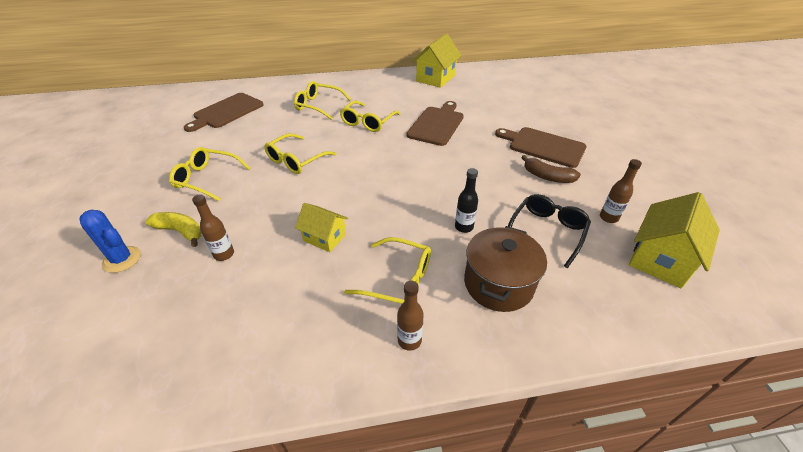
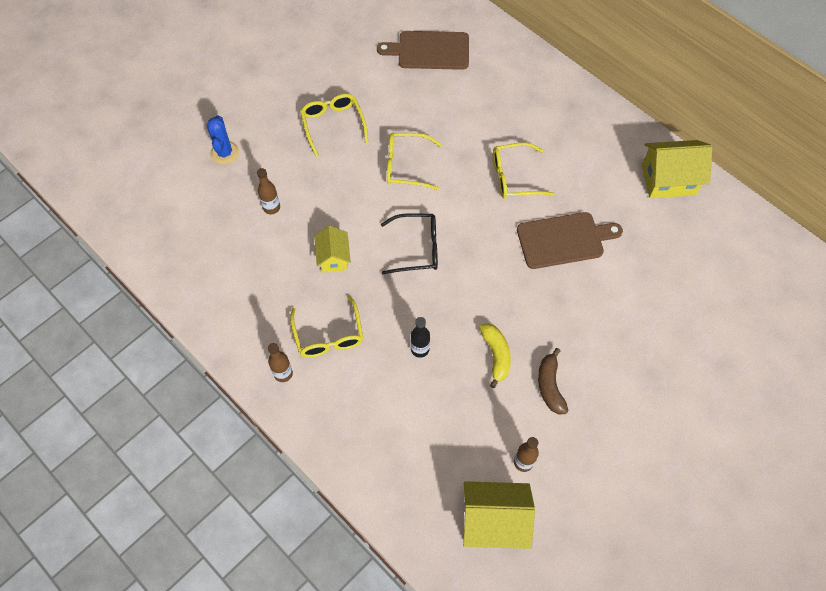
camera: 55 degrees right, 20 degrees up
(181, 231) = (271, 162): yellow banana -> yellow banana (496, 355)
(318, 105) = (506, 113): yellow glasses -> none
(498, 284) = (373, 405): brown pot -> none
(543, 146) = (606, 360): brown cutting board -> none
(547, 231) = (463, 417): black glasses -> black glasses (417, 248)

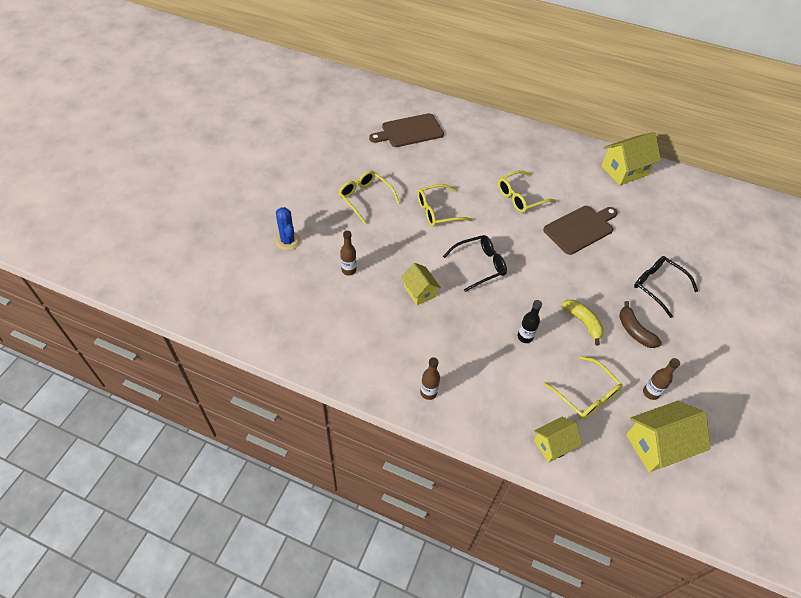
camera: 25 degrees left, 10 degrees down
(329, 336) = (448, 351): yellow glasses -> yellow glasses (586, 395)
(381, 477) = (553, 445): none -> yellow house
(613, 342) = (657, 286): none -> black glasses

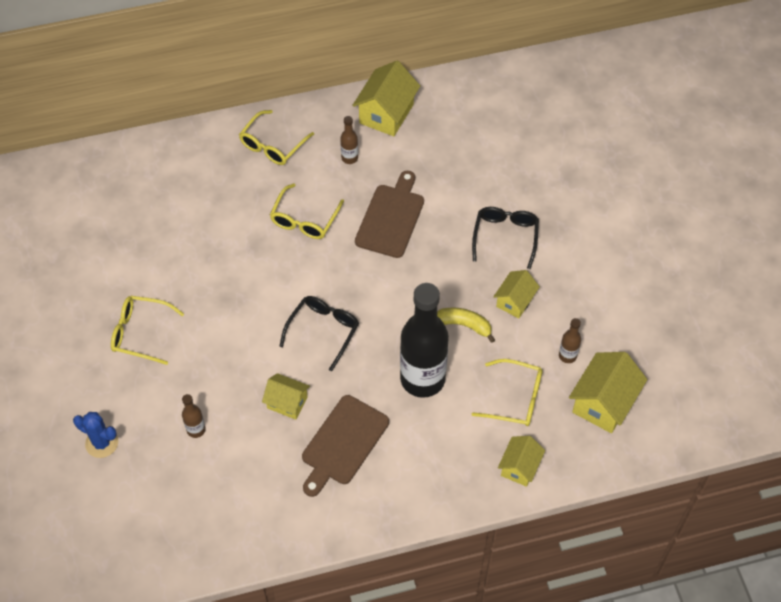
camera: 35 degrees left, 5 degrees up
(409, 131) = (117, 211): brown cutting board -> brown cutting board (343, 443)
(428, 392) = (377, 500): brown bottle -> brown bottle (349, 158)
(437, 211) = (231, 296): yellow glasses -> yellow glasses (272, 145)
(525, 337) = (422, 379): black bottle -> black bottle, size x2.43
(634, 331) = (515, 301): brown banana -> yellow house
(657, 286) = (505, 236): black glasses -> black glasses turned 90 degrees clockwise

